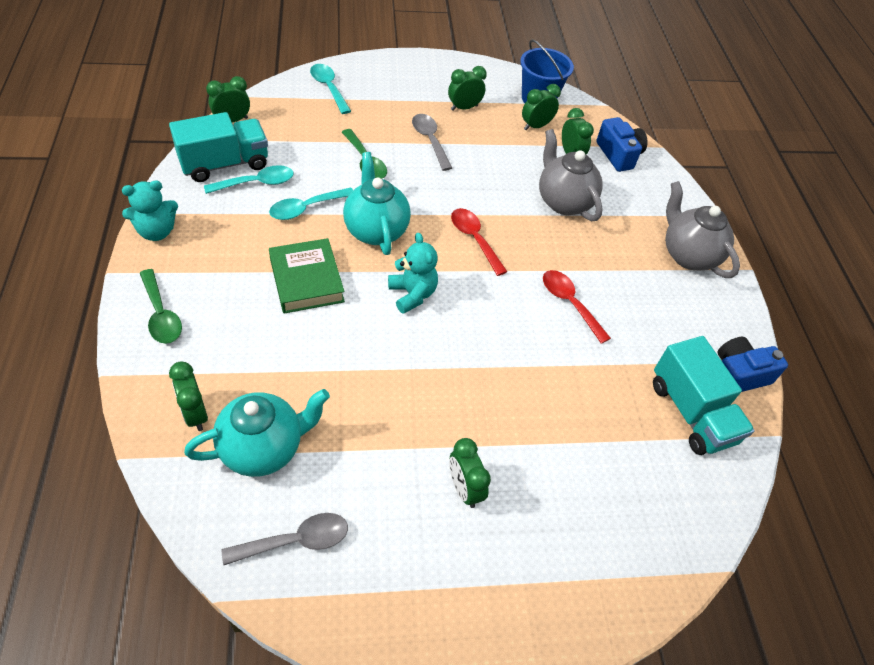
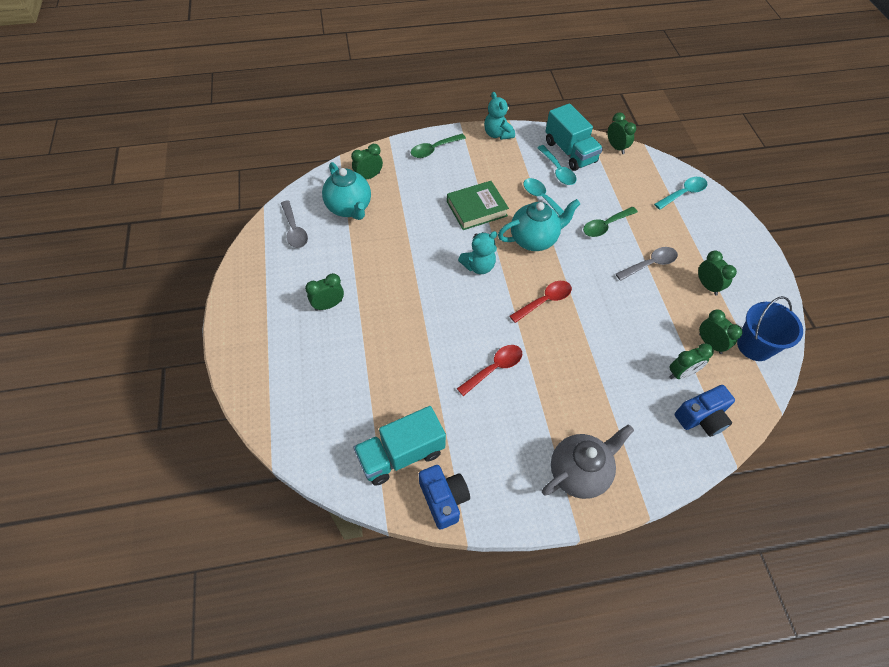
camera: 90 degrees right, 5 degrees up
(563, 202) = (613, 366): grey teapot -> none

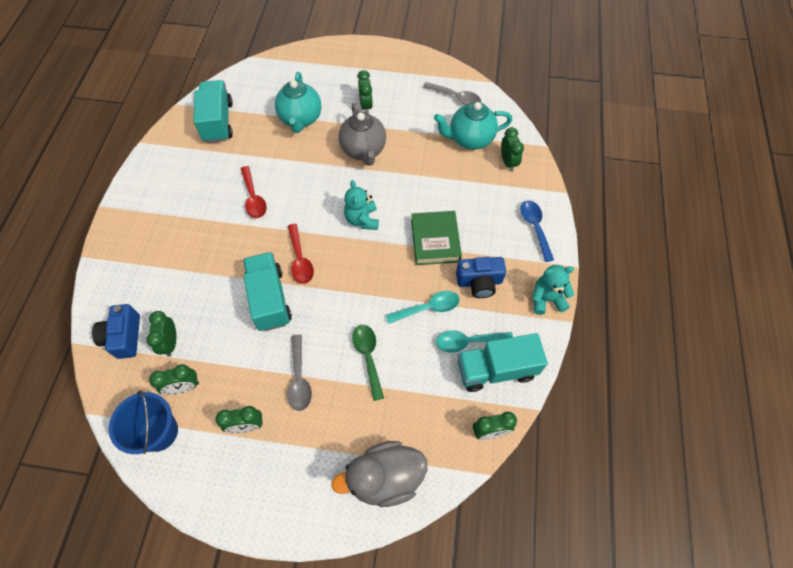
camera: 110 degrees right, 5 degrees up
(294, 230) = (456, 97): grey spoon -> grey spoon turned 150 degrees counterclockwise
(434, 149) = (535, 227): green spoon -> blue spoon
(443, 499) = (173, 137): blue camera -> blue camera (479, 282)
(534, 239) = (376, 278): turquoise teapot -> turquoise teapot (301, 119)
(579, 472) = (139, 223): grey teapot -> grey teapot (363, 150)
(596, 310) = (269, 299): none -> turquoise truck
(683, 193) = (385, 478): turquoise spoon -> grey duck

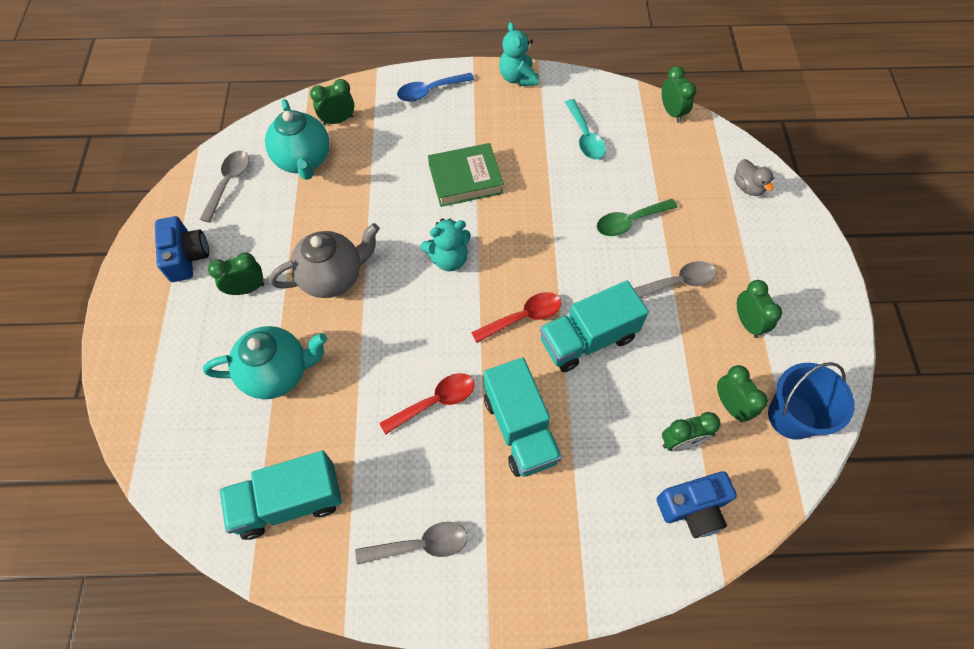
camera: 100 degrees left, 0 degrees up
(168, 180) = (421, 545): none -> grey spoon
(385, 478) = (747, 187): grey duck -> grey duck, size x0.50
(428, 308) = (555, 175): turquoise spoon -> none
(479, 282) = (511, 133): blue camera -> blue camera (186, 257)
(496, 369) = (608, 112): turquoise truck -> turquoise truck (520, 429)

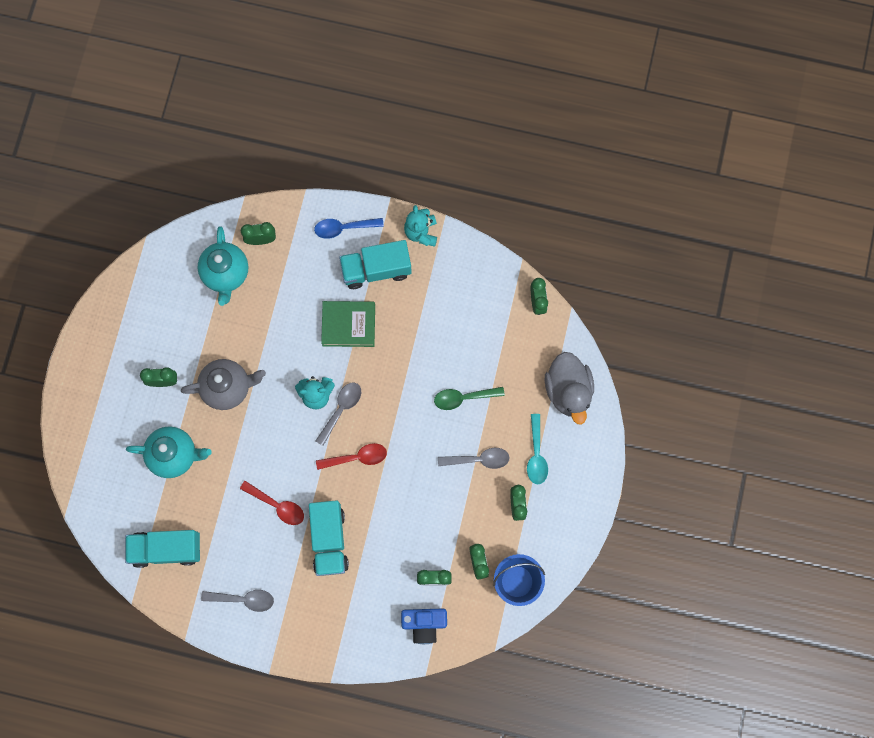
camera: 15 degrees right, 15 degrees up
(186, 257) = (124, 341): blue camera -> none
(229, 183) = (164, 281): grey spoon -> grey spoon (341, 409)
(435, 402) = (277, 505): red spoon -> red spoon turned 45 degrees clockwise
(585, 137) = (457, 309): turquoise spoon -> turquoise spoon (536, 455)
(587, 339) = (397, 487): turquoise truck -> turquoise truck (376, 269)
(747, 187) = (568, 391): grey duck -> grey duck, size x1.99

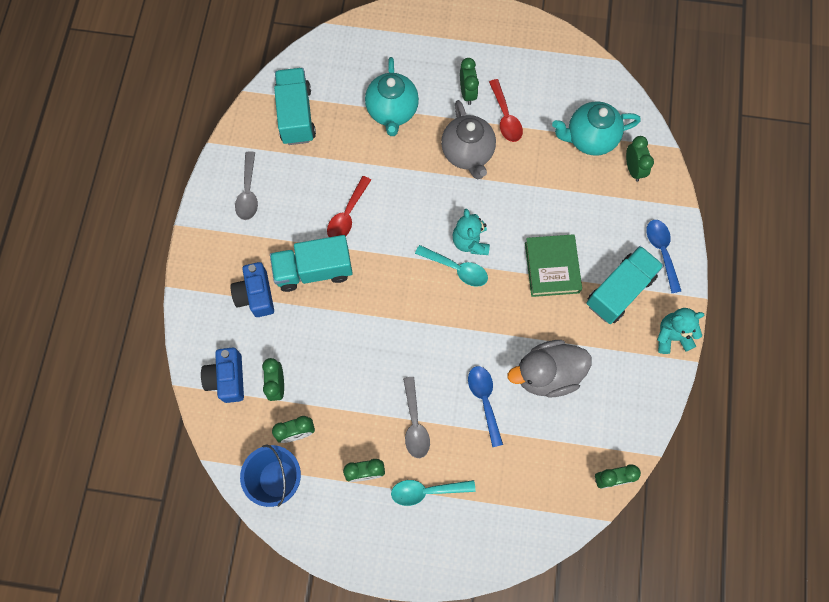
camera: 85 degrees right, 5 degrees down
(341, 409) = (456, 269): grey spoon -> turquoise spoon
(348, 595) = (256, 295): none -> blue camera
(357, 457) = (405, 290): red spoon -> red spoon (505, 117)
(376, 269) = (619, 291): turquoise truck -> turquoise truck turned 60 degrees clockwise
(463, 398) = (484, 400): green spoon -> blue spoon
(568, 391) = (507, 524): grey duck -> grey duck (547, 374)

